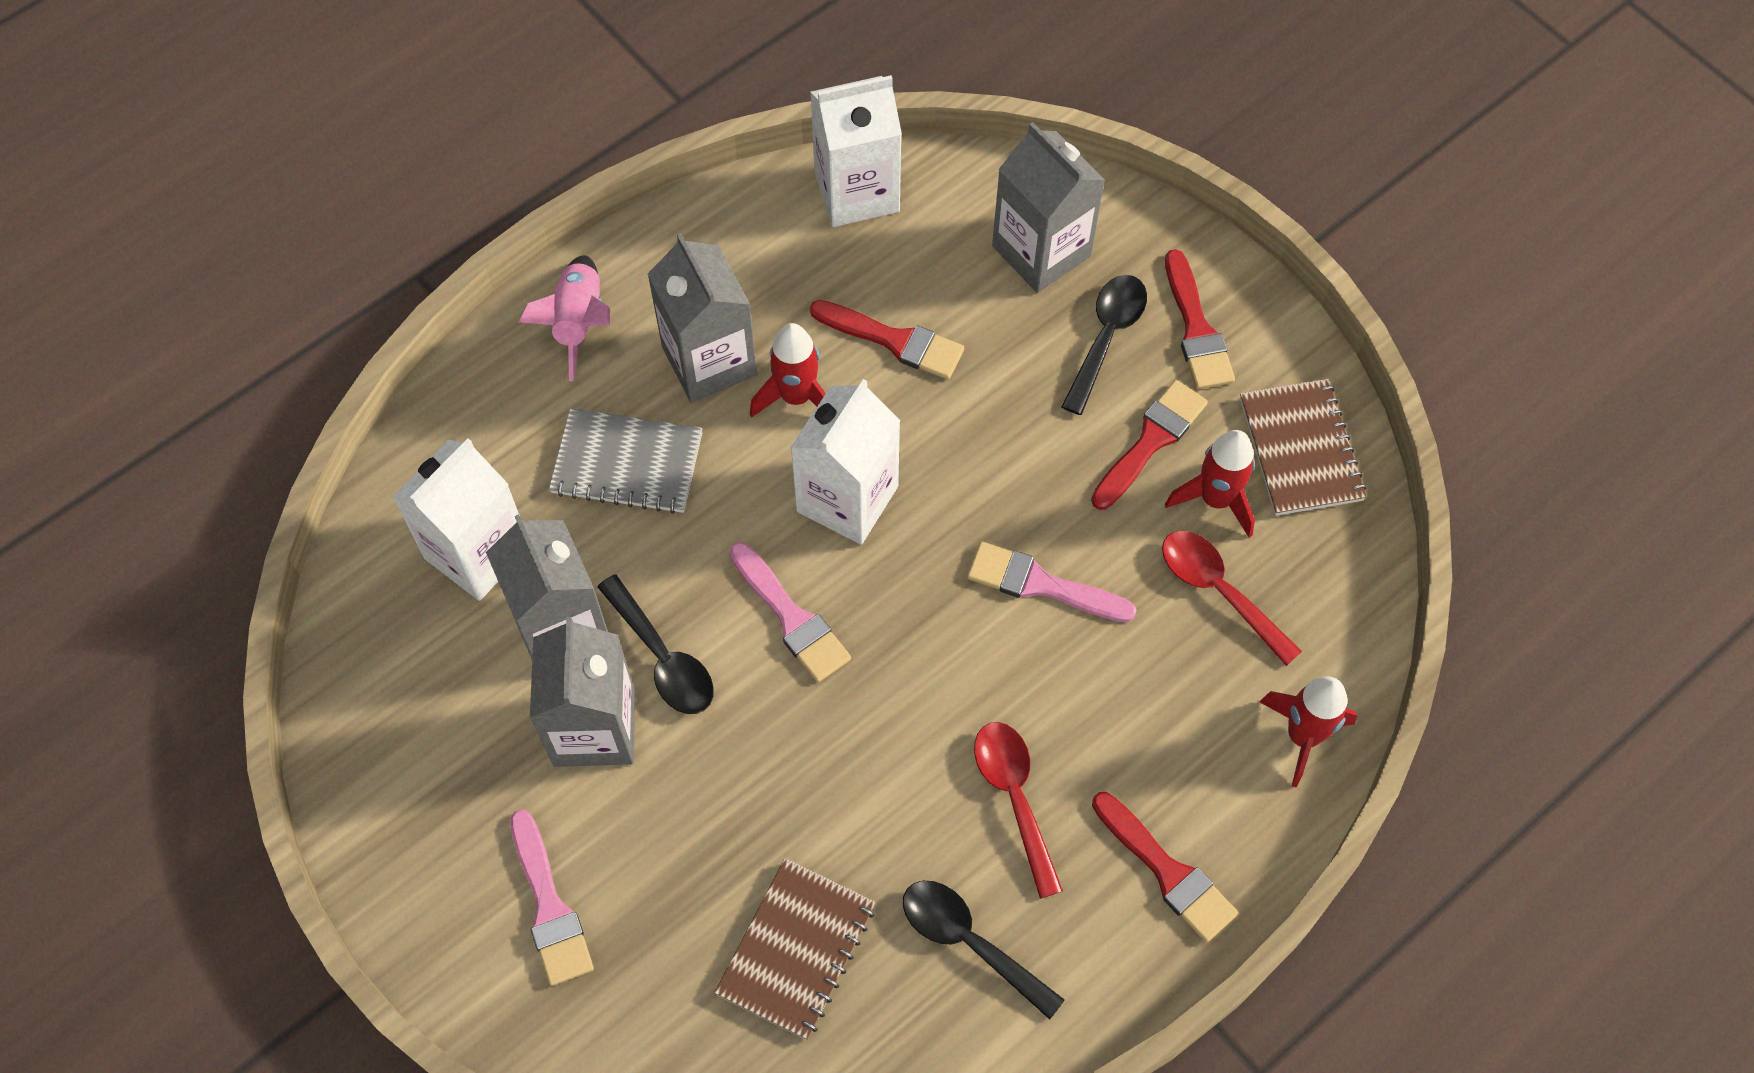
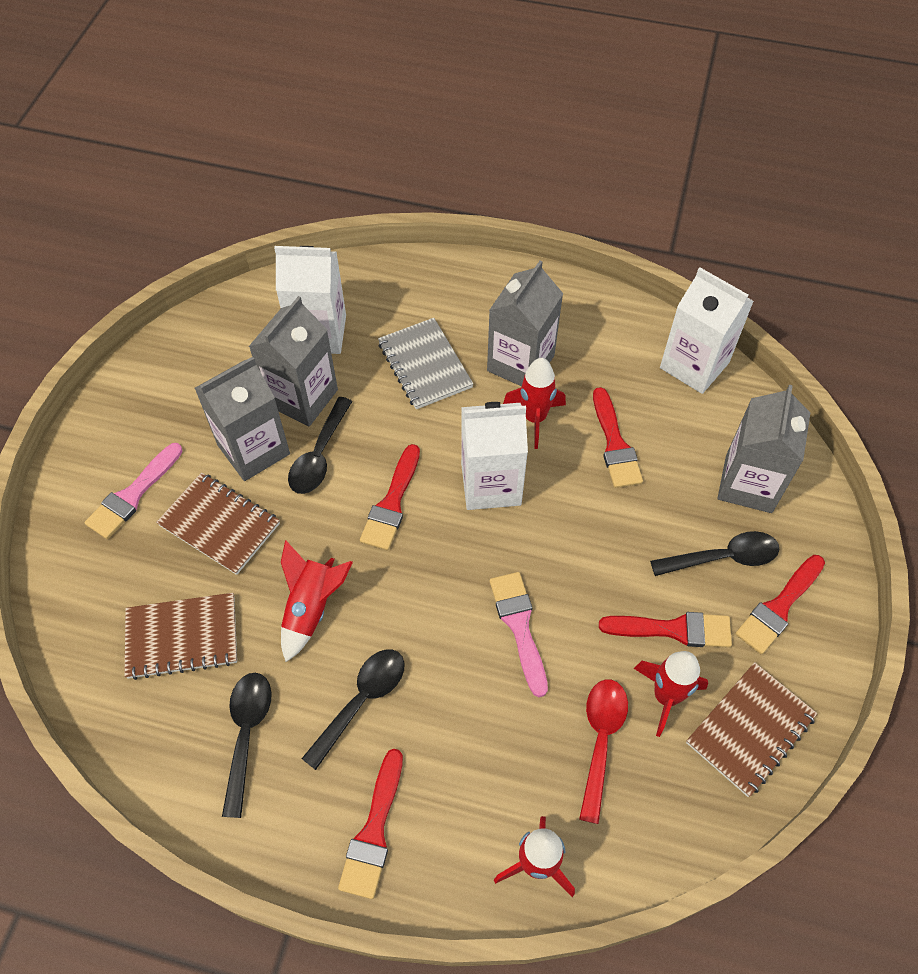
camera: 55 degrees right, 5 degrees down
(579, 323) = (491, 292): pink rocket -> none
(673, 826) = (220, 524): none -> brown notebook
(791, 617) = (392, 503): pink brush -> red brush
(863, 785) = (311, 608): none -> red rocket
(1014, 798) = (362, 701): red spoon -> black spoon

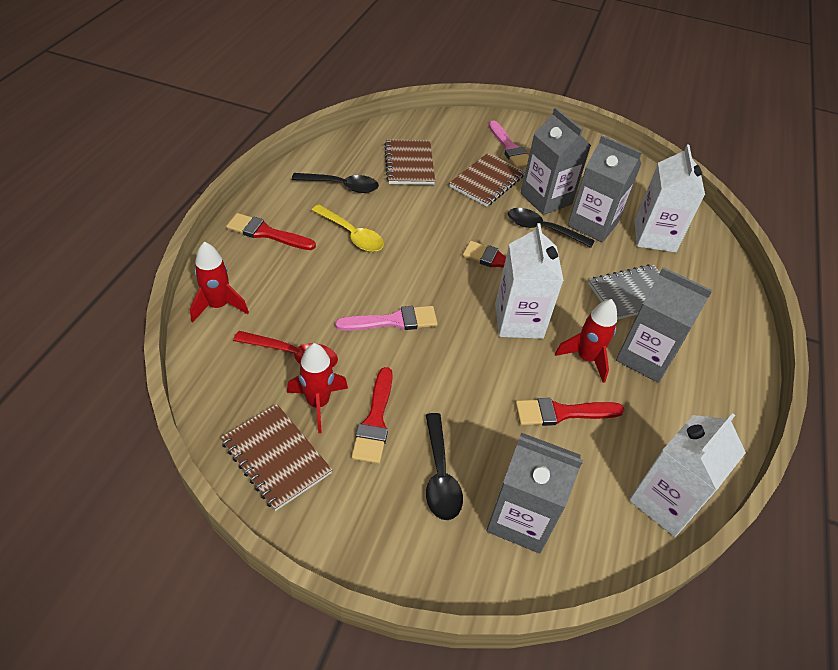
camera: 90 degrees right, 10 degrees down
(133, 495) = (510, 148): pink brush -> pink brush turned 150 degrees counterclockwise
(311, 608) = (422, 217): red rocket -> none
(362, 701) = (352, 235): black spoon -> yellow spoon
(779, 607) = (384, 511): red brush -> none

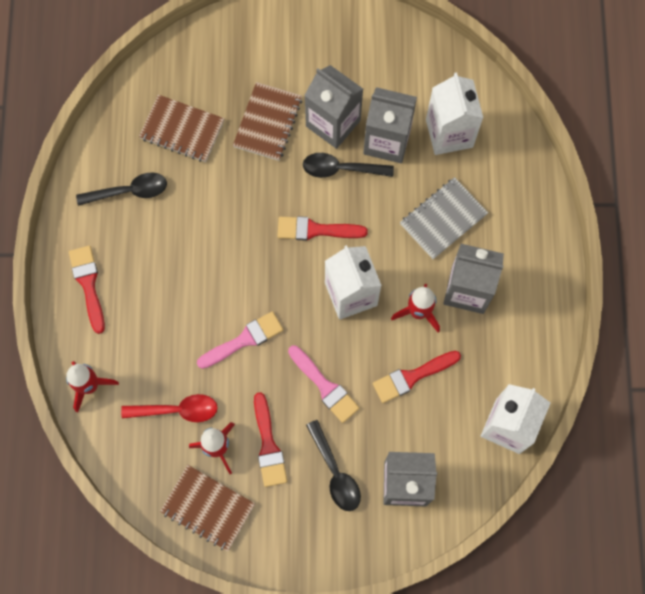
camera: 15 degrees left, 25 degrees up
(266, 233) = (88, 284): red brush -> red brush turned 75 degrees clockwise
(352, 235) = (167, 253): yellow spoon -> none
(409, 164) = (182, 130): brown notebook -> brown notebook turned 45 degrees counterclockwise
(510, 148) = (275, 59): pink brush -> pink brush (325, 386)

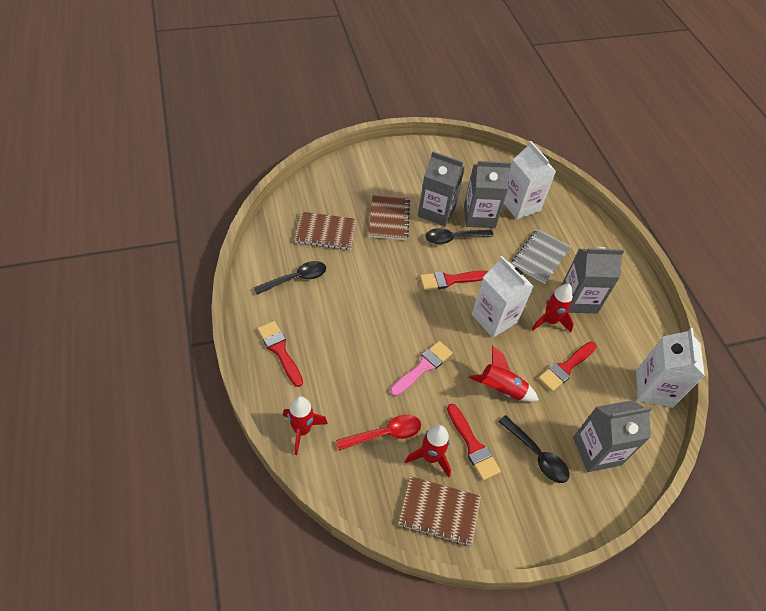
camera: 20 degrees left, 20 degrees down
(325, 386) = (501, 389): pink brush -> red rocket

